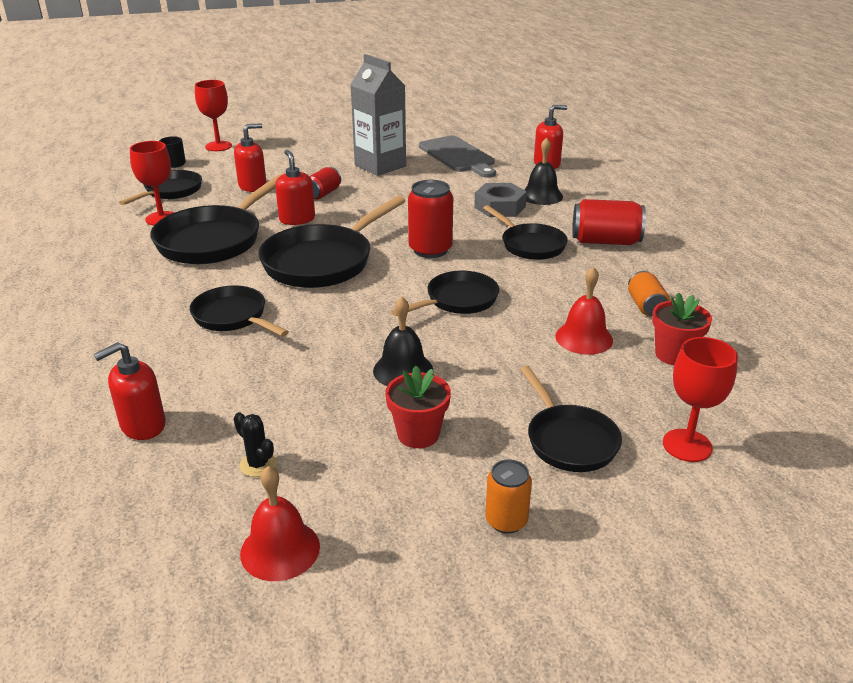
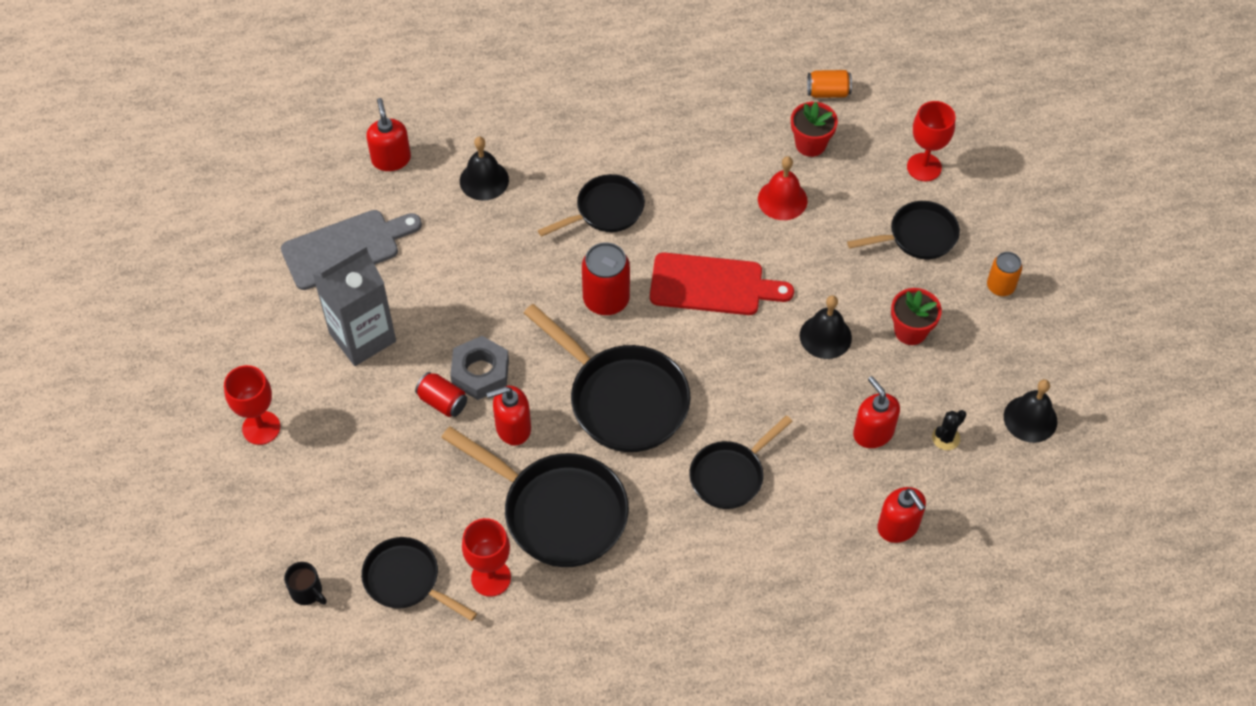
camera: 85 degrees left, 25 degrees up
(218, 146) = (246, 540): red goblet -> red goblet (261, 428)
(253, 186) = (405, 483): red soap dispenser -> red soap dispenser (873, 432)
(280, 549) = (1030, 419): red bell -> black bell
(458, 300) = (712, 285): black pan -> red cutting board
(500, 207) = (508, 224): grey nut -> grey nut (480, 372)
(605, 241) = (605, 146): red can -> none
(646, 306) = (733, 144): orange can -> orange can (828, 92)

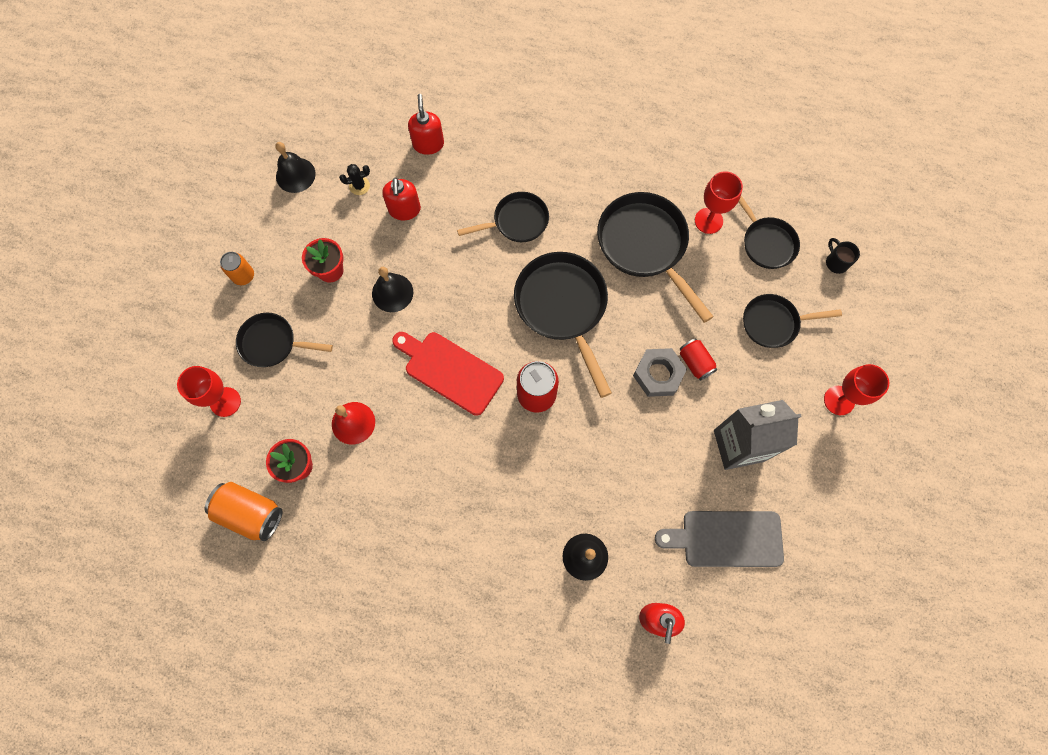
camera: 155 degrees left, 15 degrees up
(513, 428) = (651, 320): red soap dispenser -> none
(605, 210) = (498, 478): black pan -> black pan (773, 323)
(828, 92) = (251, 513): orange can -> orange can, size x1.62

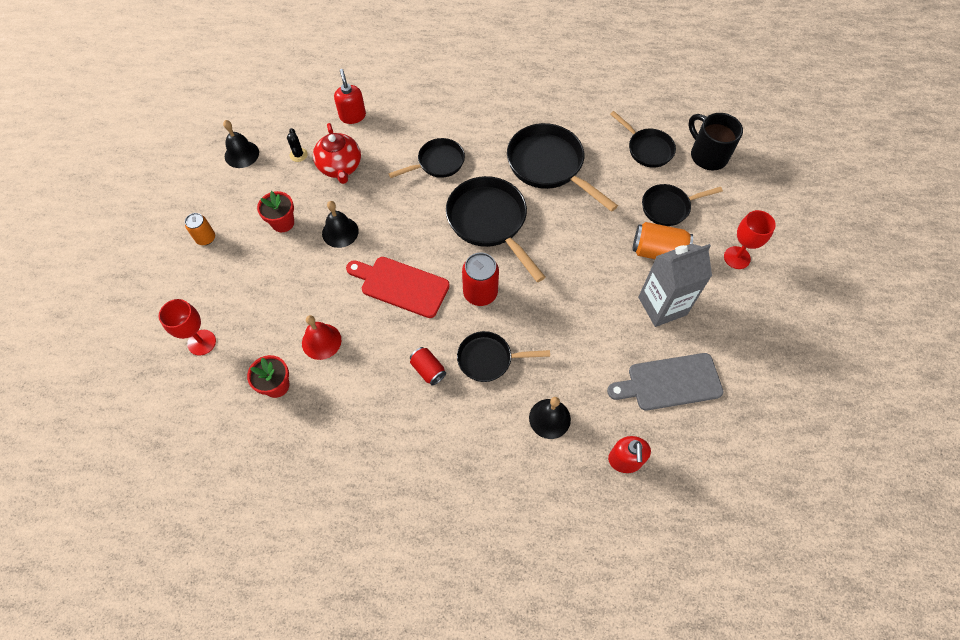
camera: 10 degrees left, 10 degrees down
(251, 513) = (237, 433): orange can -> orange can (658, 252)
(272, 343) = (239, 288): black pan -> black pan (488, 359)
(359, 186) = (298, 155): black cactus -> black cactus turned 75 degrees counterclockwise
(404, 210) = (340, 167): red soap dispenser -> red teapot
(658, 374) = (581, 261): grey nut -> none
(695, 362) = (610, 247): red can -> red can (428, 370)
(708, 221) = (597, 140): red goblet -> none
(836, 262) = (707, 155): black mug -> black mug, size x1.94

